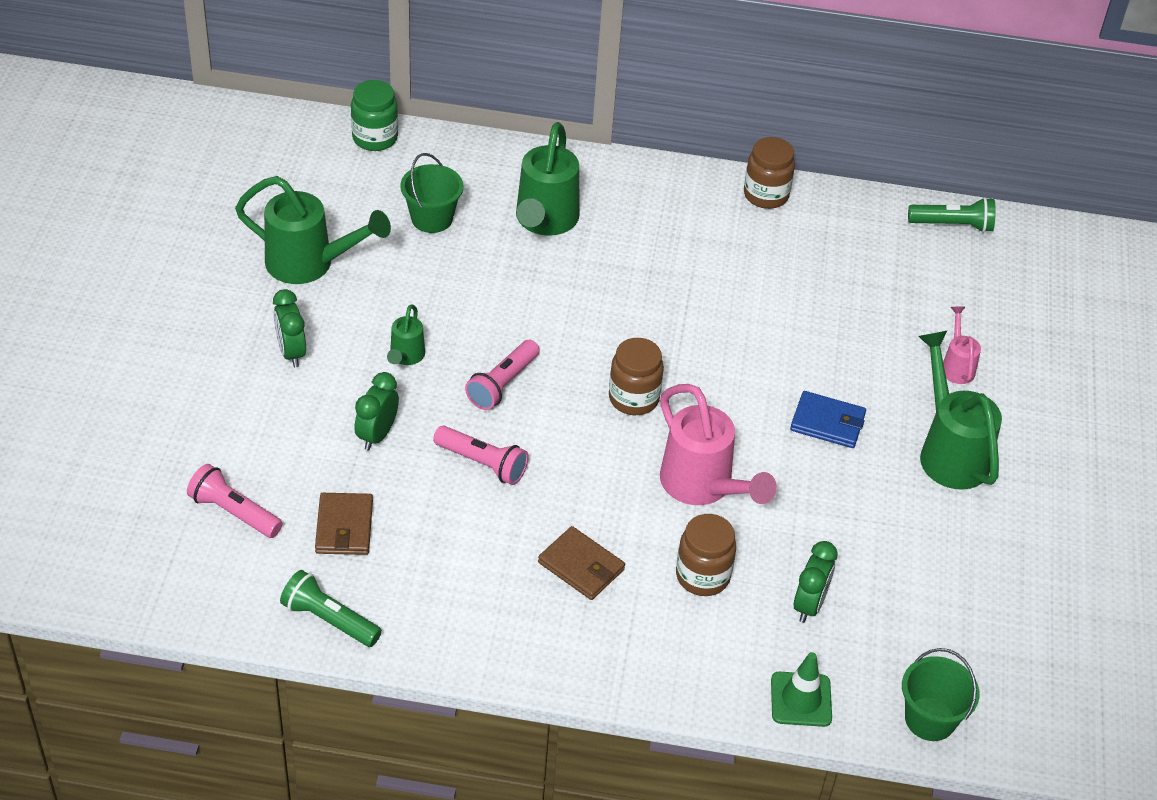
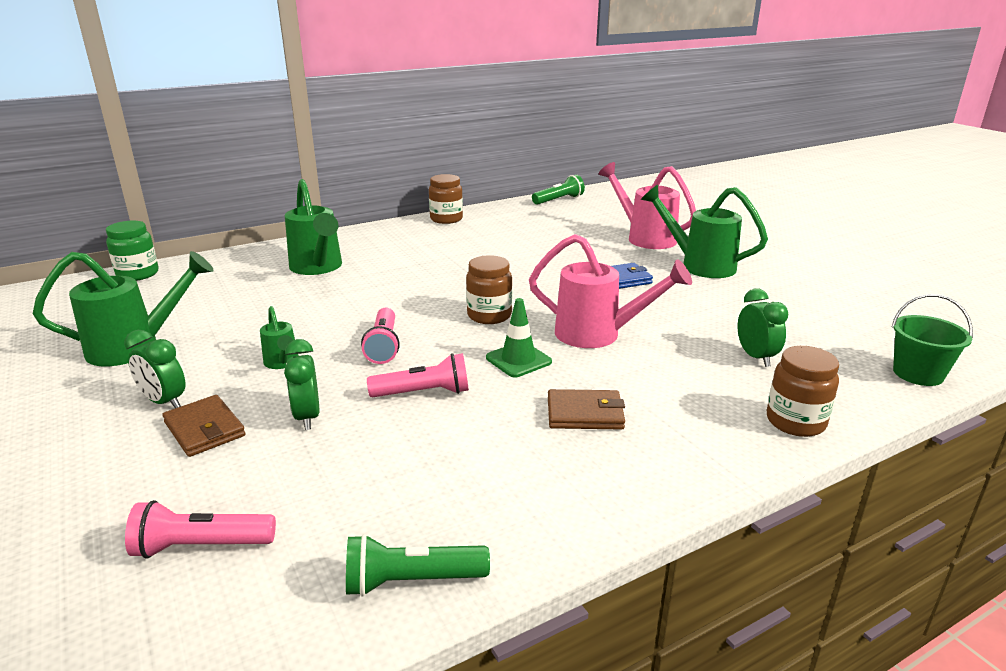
camera: 35 degrees left, 20 degrees down
(344, 527) = (344, 494): brown wallet -> brown wallet (204, 429)
(432, 218) = (226, 292): green bucket -> none
(702, 576) = (672, 376): brown jar -> brown jar (795, 422)
(801, 699) = (842, 406): green traffic cone -> green traffic cone (518, 360)
(957, 365) = (644, 237): pink watering can -> pink watering can, size x1.95

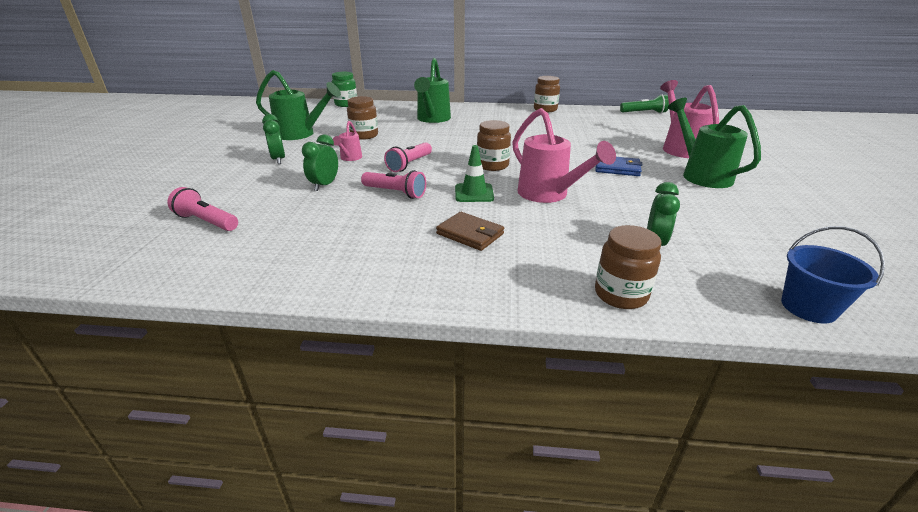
camera: 35 degrees right, 5 degrees up
(204, 429) = (276, 176): brown wallet -> none
(250, 320) = (364, 135): none -> brown jar
(282, 363) = (349, 158): green watering can -> pink watering can
(412, 581) = (258, 274): green flashlight -> none
(918, 374) = (808, 307): green bucket -> blue bucket

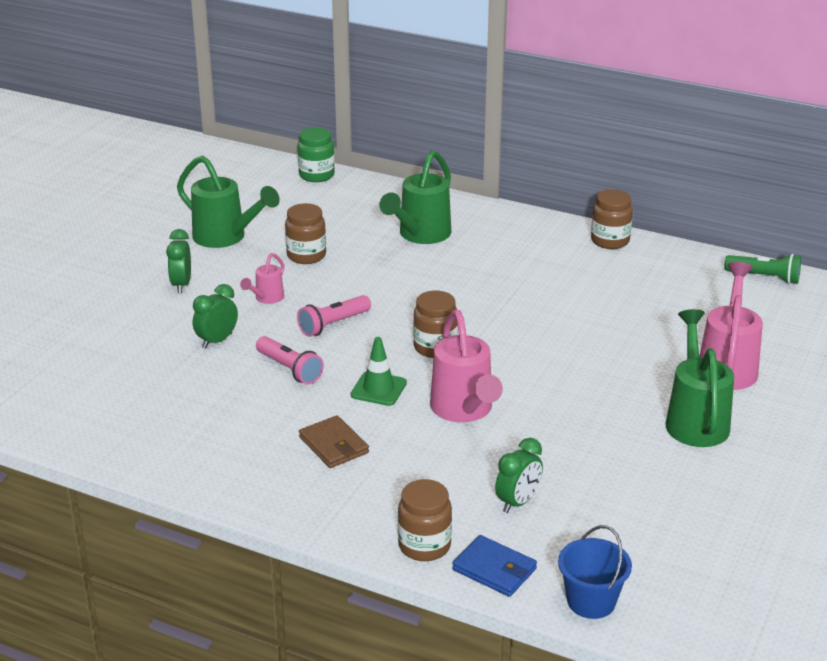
camera: 20 degrees right, 0 degrees up
(206, 222) = (80, 370): pink flashlight -> none
(617, 168) = (594, 385): blue wallet -> blue wallet (494, 569)

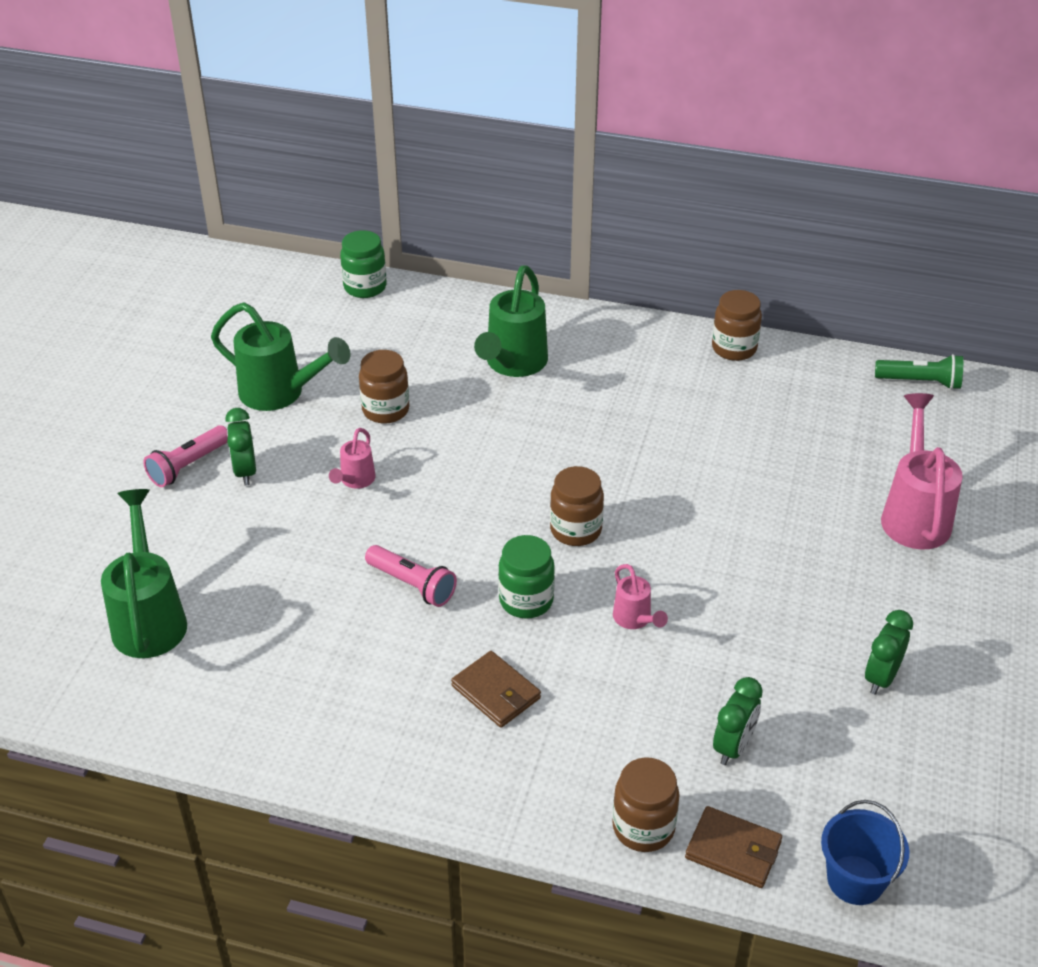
camera: 10 degrees left, 10 degrees up
(217, 341) = (312, 552): green clock -> green clock (881, 678)
(333, 324) = (446, 510): pink flashlight -> pink flashlight (188, 466)
(378, 389) = (526, 600): green traffic cone -> green jar
(464, 411) = (635, 620): pink watering can -> pink watering can, size x0.51
(494, 569) = (733, 850): blue wallet -> brown wallet
(695, 419) = (899, 597): green watering can -> green watering can (149, 617)

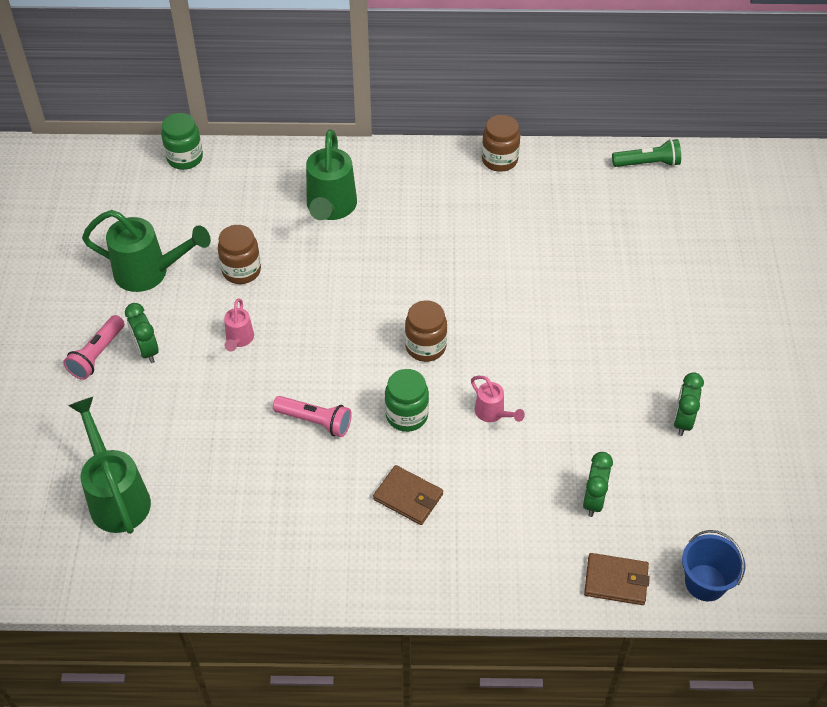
camera: 15 degrees left, 10 degrees up
(643, 827) = (548, 579): brown jar -> none
(914, 514) = (672, 280): pink watering can -> none

